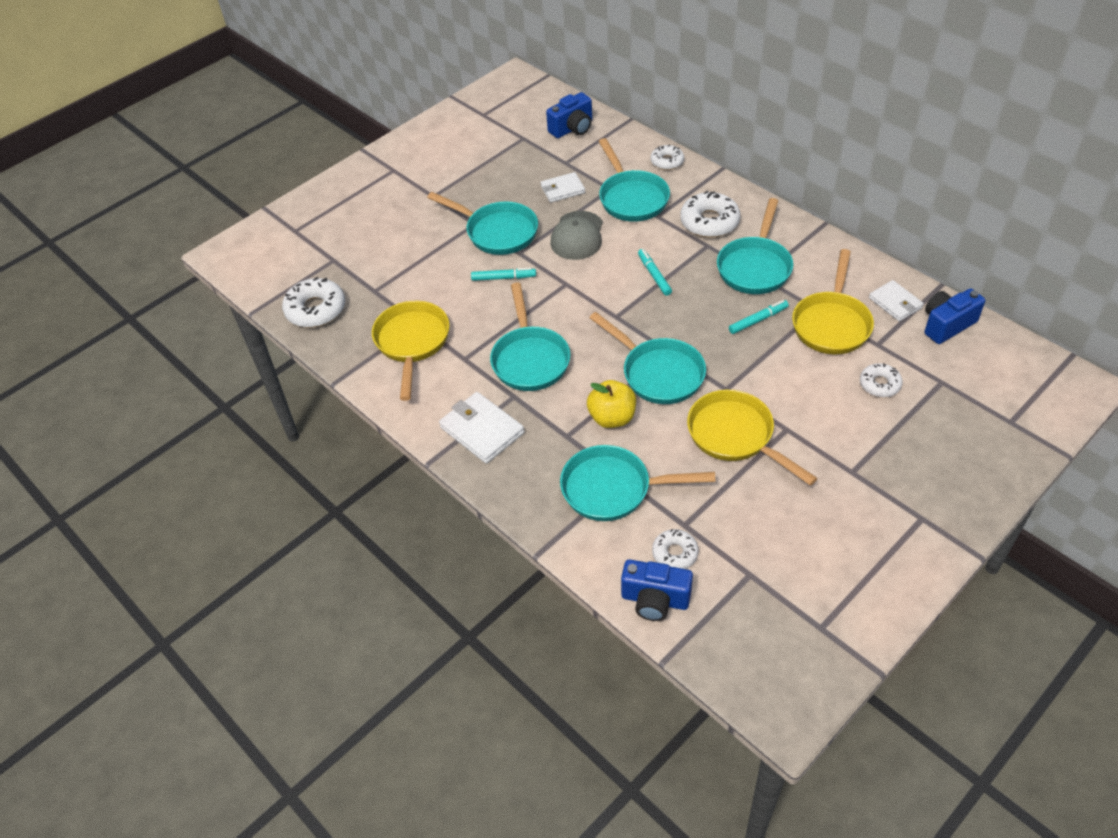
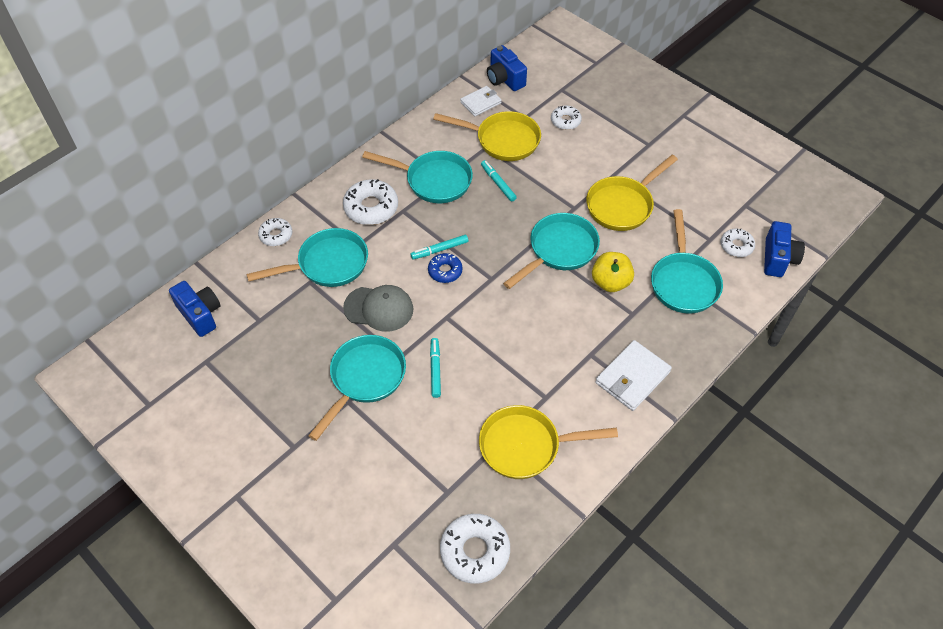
camera: 95 degrees left, 5 degrees up
(530, 359) = (545, 343): turquoise pan -> none
(562, 189) = (304, 322): white wallet -> none
(625, 280) = (445, 271): none -> blue donut

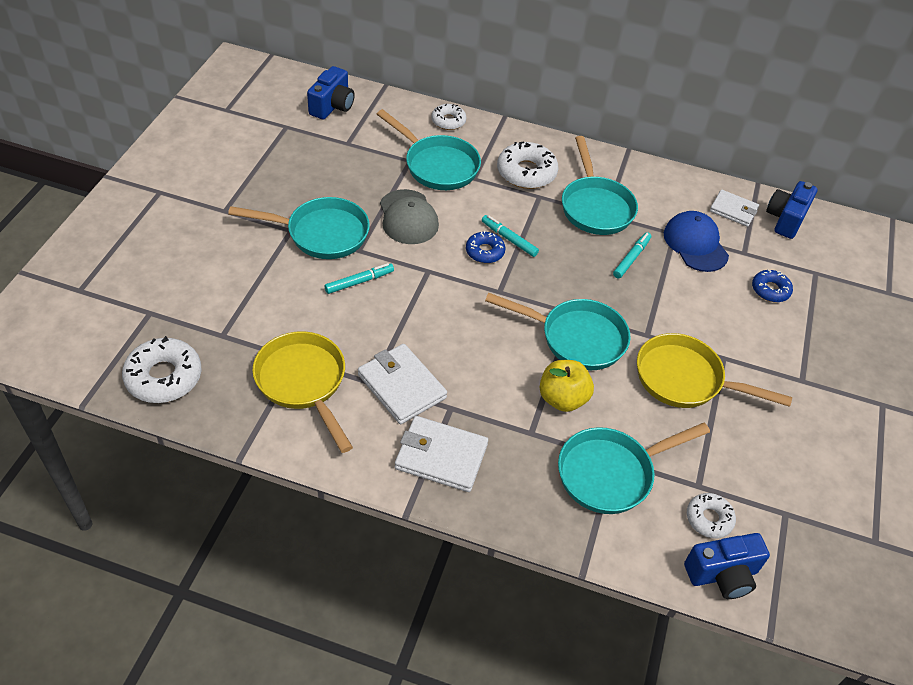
camera: 60 degrees right, 5 degrees down
(503, 140) = (695, 244): yellow pan -> blue cap
(557, 379) = (402, 386): none -> white wallet
(565, 121) = (770, 290): white donut -> blue donut

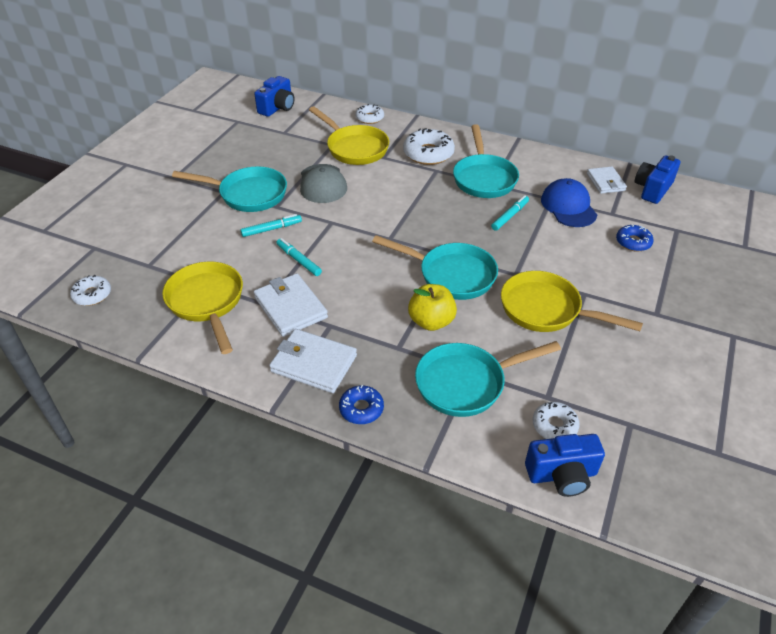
camera: 10 degrees right, 5 degrees down
(164, 377) = (92, 295): white donut -> white donut, size x0.60
(437, 165) = (354, 148): turquoise pan -> yellow pan
(485, 251) = (382, 209): blue donut -> blue donut (361, 409)
(509, 239) = (405, 200): turquoise marker -> turquoise marker (299, 260)
(733, 210) = (605, 182): white wallet -> white wallet turned 45 degrees clockwise

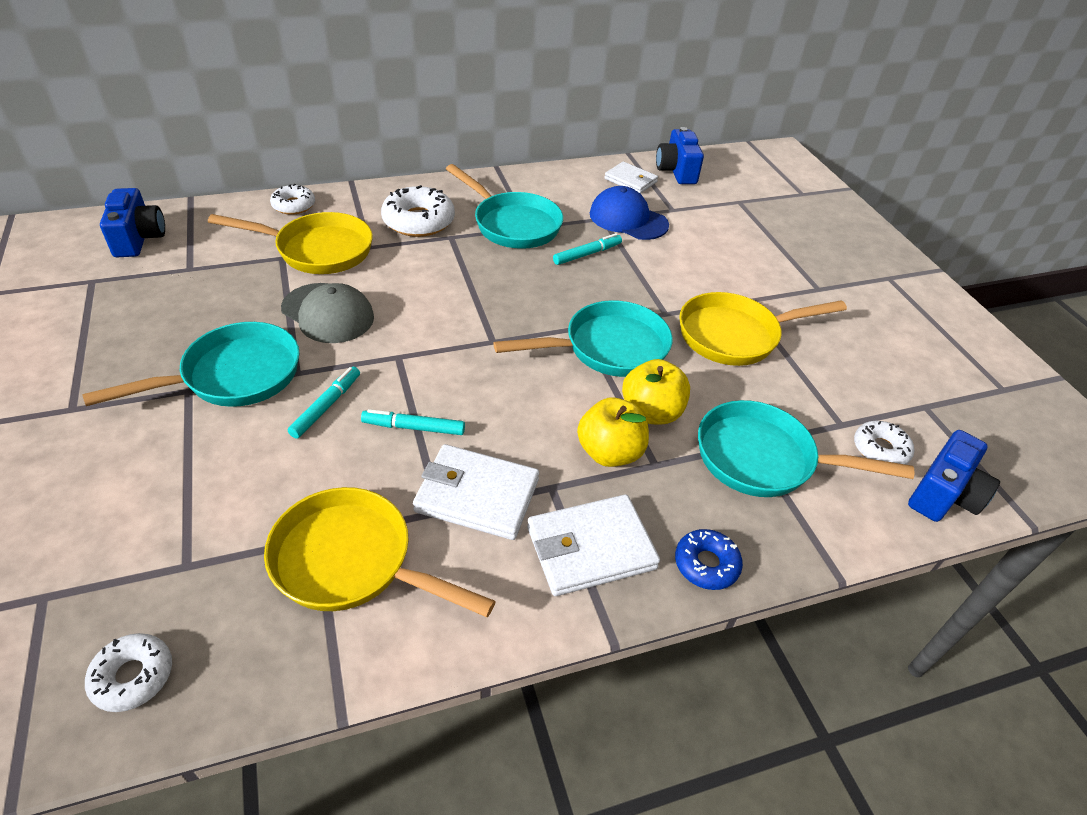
camera: 45 degrees left, 0 degrees up
(381, 327) = (610, 452): none -> yellow apple
(466, 383) = (764, 459): turquoise pan -> turquoise pan turned 75 degrees clockwise
(510, 216) = (587, 254): turquoise marker -> turquoise marker turned 60 degrees clockwise
(633, 242) = (721, 229): blue donut -> none

